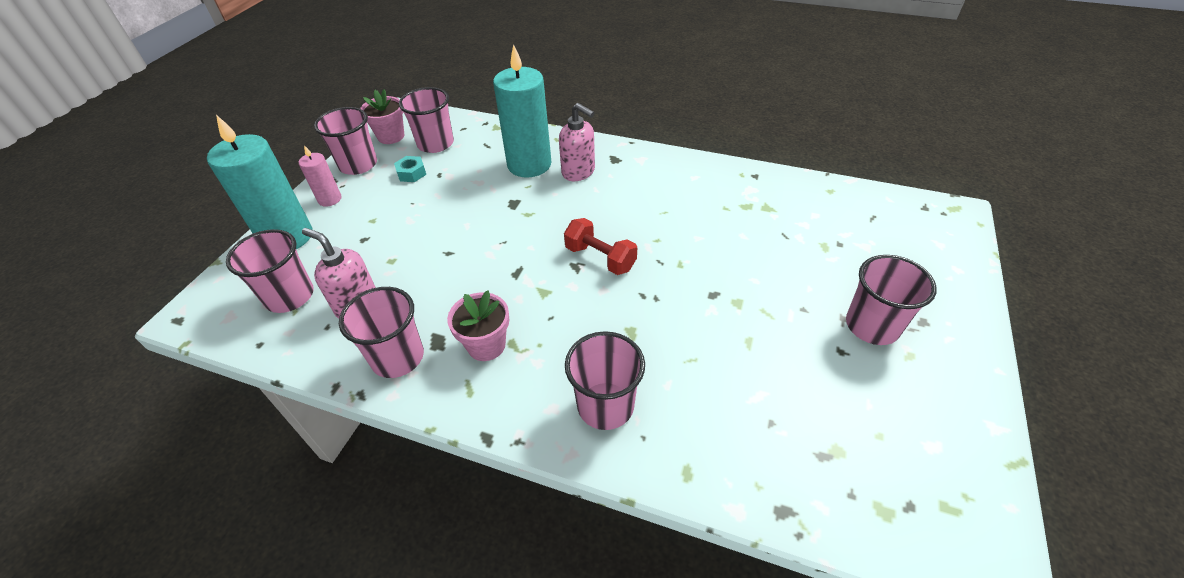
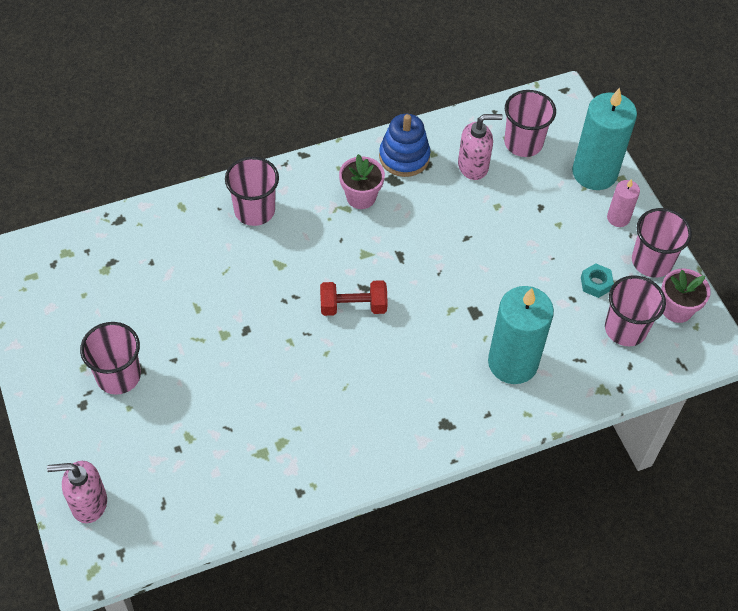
camera: 135 degrees right, 10 degrees up
(398, 357) = (404, 157): pink cup -> blue stacking toy
(578, 172) = (460, 384): pink soap dispenser -> pink soap dispenser (88, 503)

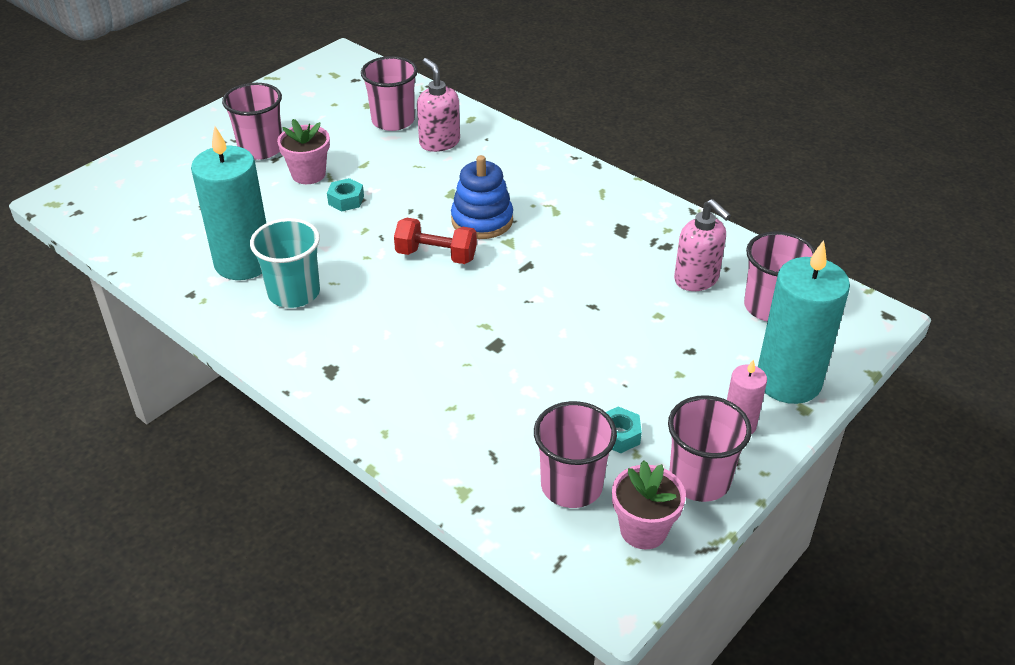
camera: 65 degrees right, 15 degrees down
(88, 503) = (120, 178): pink soap dispenser -> pink soap dispenser (439, 142)
(241, 339) = (346, 200): none -> turquoise nut
(254, 210) = (502, 158): pink cup -> pink cup (393, 121)
(342, 418) = (294, 293): none -> turquoise cup
(353, 306) = (436, 255): red dumbbell -> red dumbbell turned 45 degrees counterclockwise
(361, 197) = (578, 215): pink flower pot -> pink flower pot (308, 174)
(404, 157) = (658, 227): blue stacking toy -> blue stacking toy (482, 220)
(512, 362) = (448, 397): turquoise candle -> turquoise candle (243, 262)

